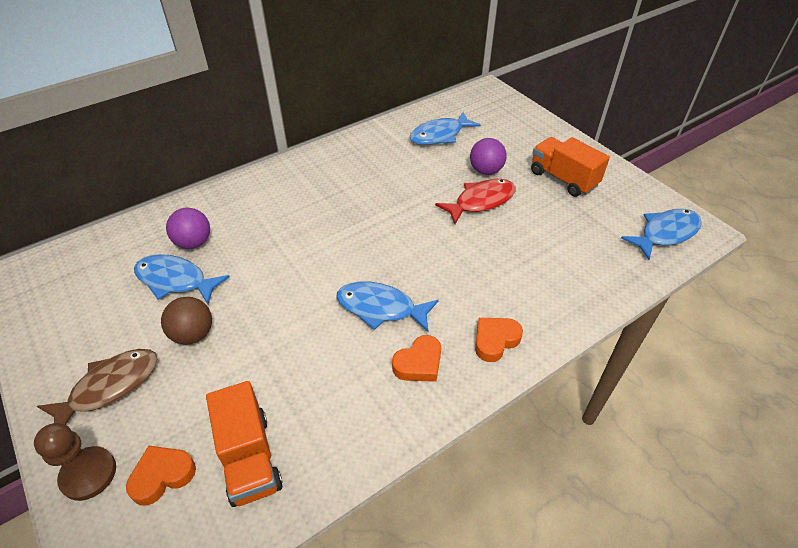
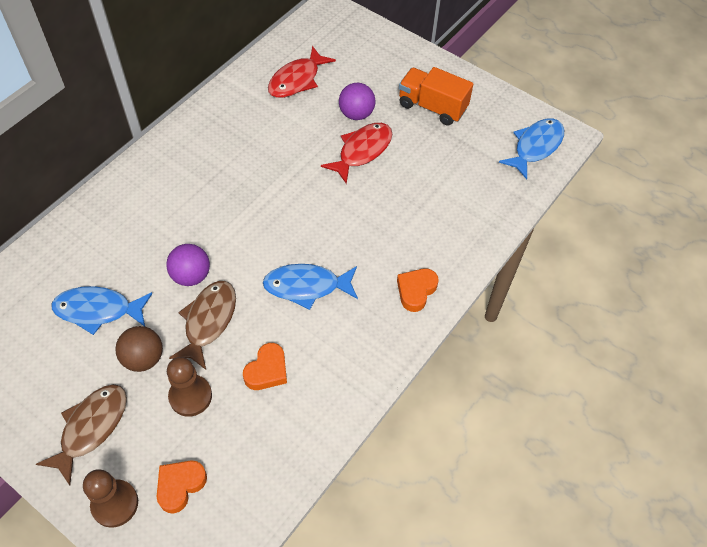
camera: 20 degrees left, 10 degrees up
(194, 243) = (96, 266): purple ball -> purple ball (191, 276)
(219, 383) = (190, 396): none -> brown pawn
(249, 458) = (247, 449): orange truck -> none
(271, 316) = (208, 321): none -> brown fish
(419, 363) = (358, 329): orange heart -> orange heart (267, 370)
(440, 135) = (297, 80): blue fish -> red fish

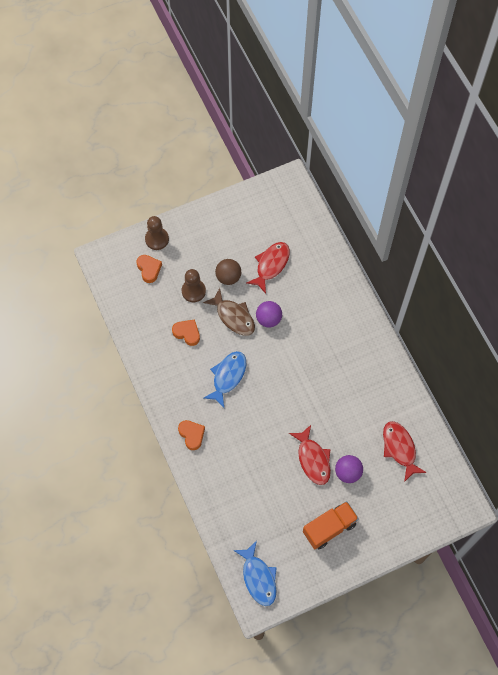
camera: 120 degrees right, 10 degrees up
(91, 428) = (202, 241): brown fish -> none
(98, 310) = (271, 265): blue fish -> red fish
(267, 370) = (187, 333): orange heart -> orange heart turned 150 degrees clockwise

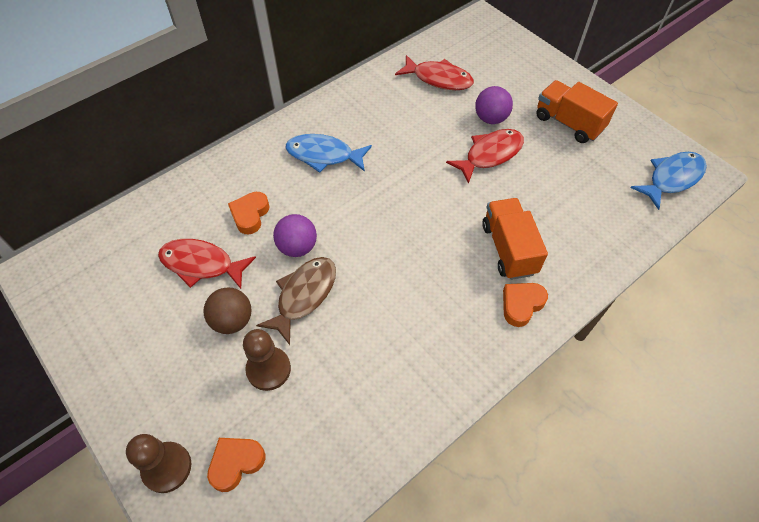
camera: 105 degrees left, 10 degrees down
(187, 333) = (351, 358): orange heart -> orange heart (250, 215)
(228, 376) = (408, 279): blue fish -> blue fish (323, 155)
(232, 442) = (508, 249): none -> orange truck
(399, 448) = (438, 79): red fish -> red fish turned 120 degrees counterclockwise

